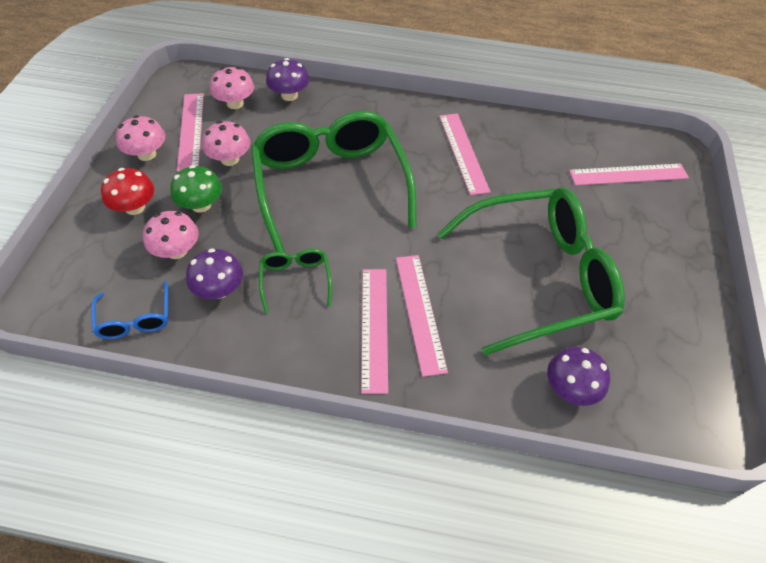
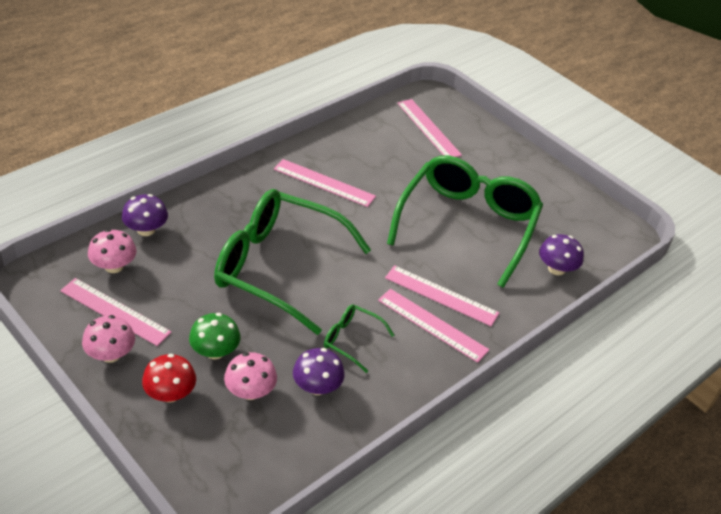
camera: 55 degrees left, 10 degrees down
(135, 319) = (296, 451): blue glasses -> none
(230, 159) = (181, 306): pink mushroom -> none
(628, 174) = (428, 129): pink ruler -> pink ruler turned 60 degrees counterclockwise

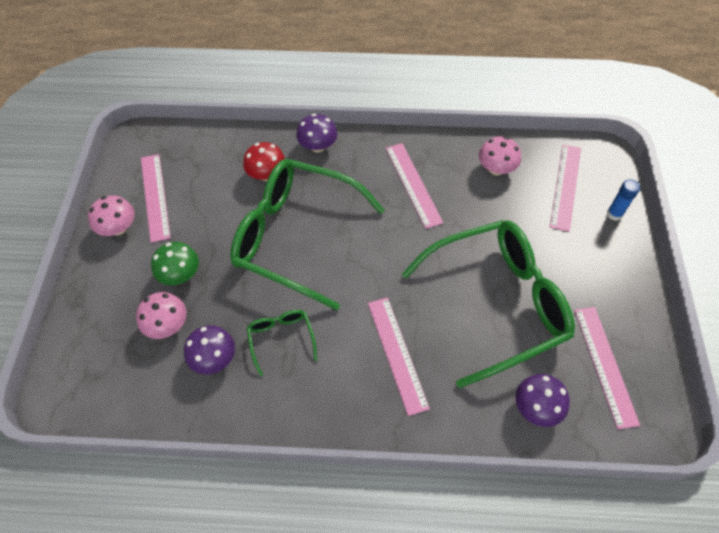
camera: 50 degrees right, 15 degrees up
(114, 266) = (191, 160): pink mushroom -> pink mushroom (496, 169)
(146, 230) = (241, 144): purple mushroom -> purple mushroom (318, 146)
(170, 394) = (119, 286): red mushroom -> red mushroom (267, 174)
(279, 268) = (297, 237): green glasses -> green glasses turned 45 degrees counterclockwise
(432, 325) = (359, 375): pink ruler -> pink ruler (605, 365)
(476, 129) = (614, 214): none -> blue glue stick

